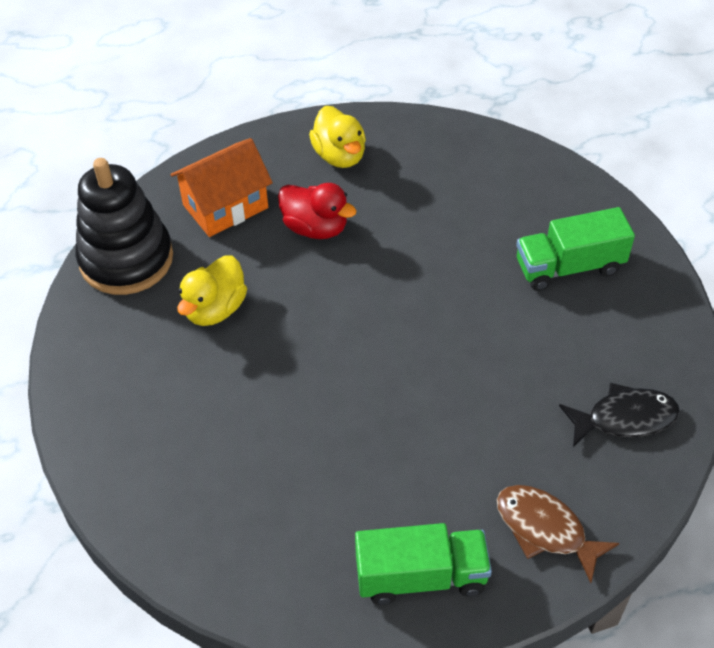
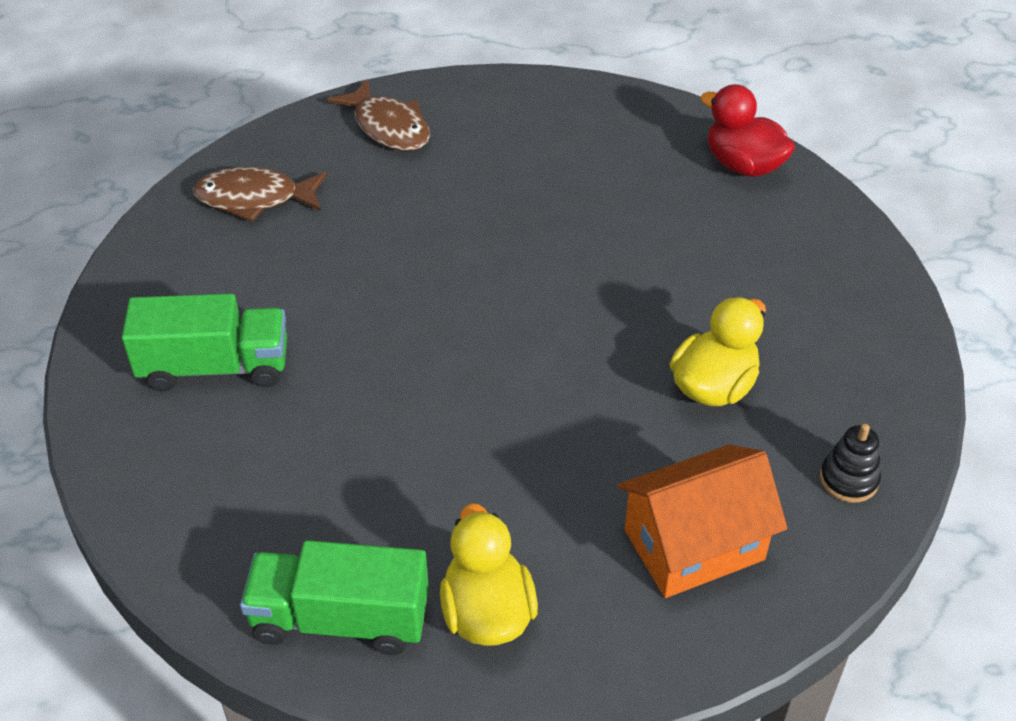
camera: 170 degrees left, 5 degrees down
(126, 259) = (848, 479): black stacking toy -> black stacking toy, size x0.41
(315, 228) = (554, 483): red duck -> red duck (743, 165)
(421, 576) = (520, 112): green truck -> green truck (340, 619)
(624, 418) = (254, 198): black fish -> brown fish

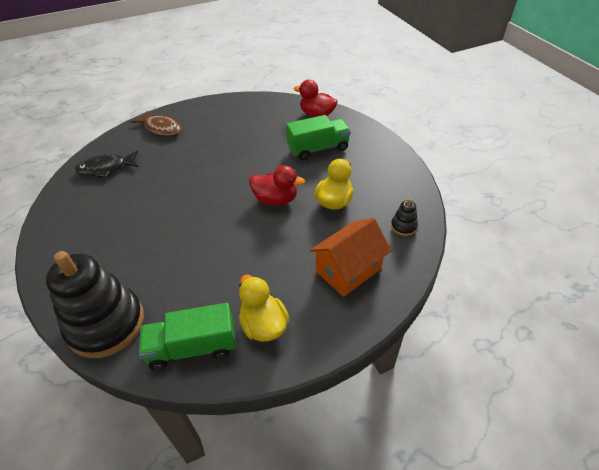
camera: 15 degrees left, 0 degrees up
(191, 531) = (106, 324): none -> black stacking toy
(215, 367) = (102, 244): green truck -> green truck (318, 148)
(254, 198) = (106, 168): brown fish -> black fish
(588, 352) = (275, 200): none -> red duck

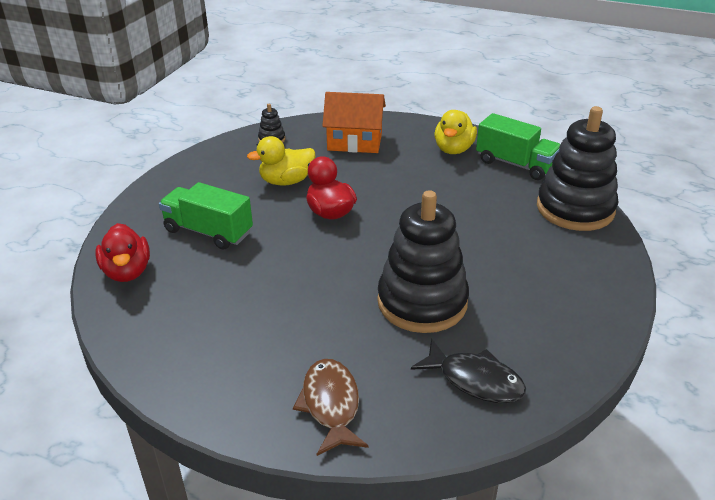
camera: 135 degrees left, 10 degrees down
(162, 184) = (422, 302): none -> black stacking toy

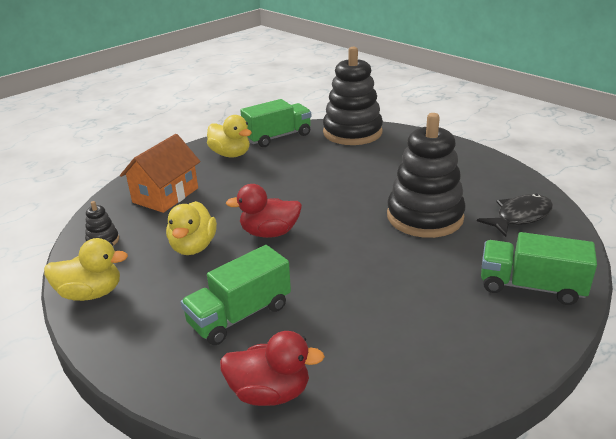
camera: 65 degrees left, 5 degrees down
(206, 159) = (91, 293): none -> yellow duck
(331, 405) = (531, 286): brown fish -> green truck

